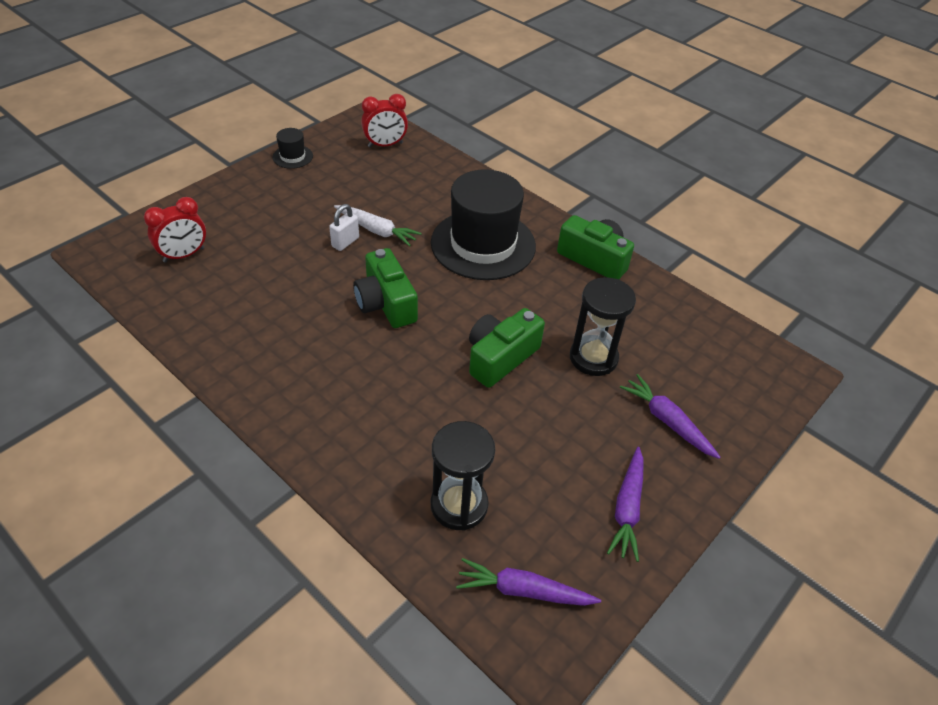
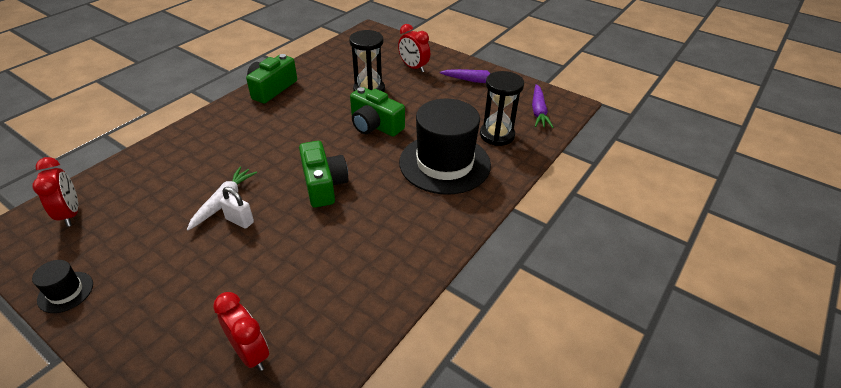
camera: 95 degrees left, 5 degrees down
(386, 303) = (324, 184): green camera -> green camera turned 75 degrees counterclockwise
(483, 244) = (251, 139): black hat -> black hat (444, 163)
(667, 421) = (413, 67): purple carrot -> red clock

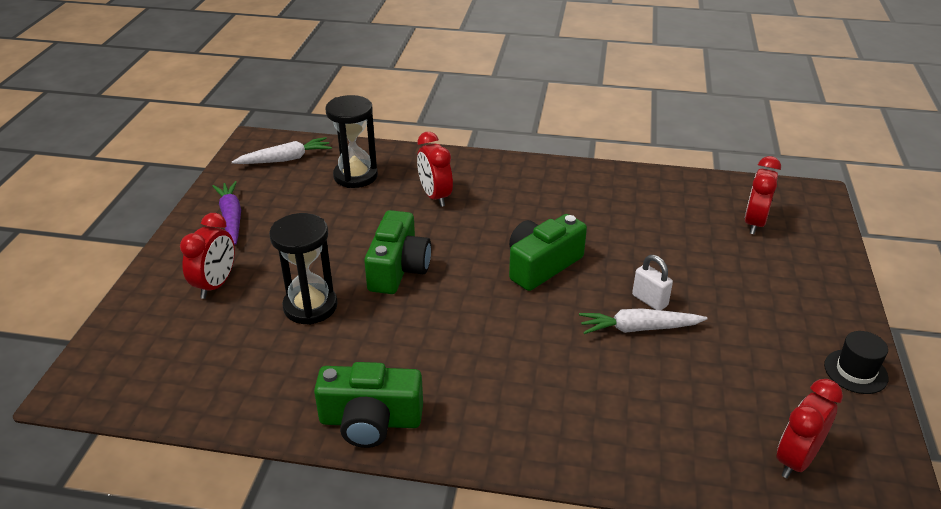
camera: 115 degrees left, 5 degrees down
(240, 220) = (649, 300): white padlock -> white padlock turned 45 degrees counterclockwise
(444, 163) = (435, 196): black hat -> red clock
(538, 111) = (285, 159): purple carrot -> white carrot

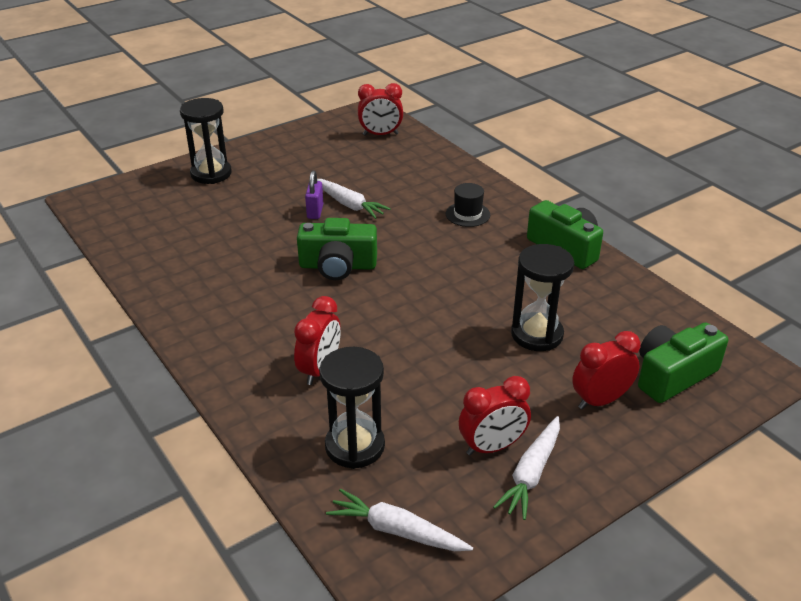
camera: 135 degrees left, 0 degrees up
(231, 218) = (531, 473): purple carrot -> white carrot
(398, 269) = (438, 324): green camera -> green camera (672, 375)
(649, 300) = (315, 212): white padlock -> purple padlock
(754, 223) = (161, 209): red clock -> red clock (492, 447)
(804, 277) = (211, 174): none -> black hourglass
(855, 371) = (288, 138): black hat -> black hat (467, 214)

